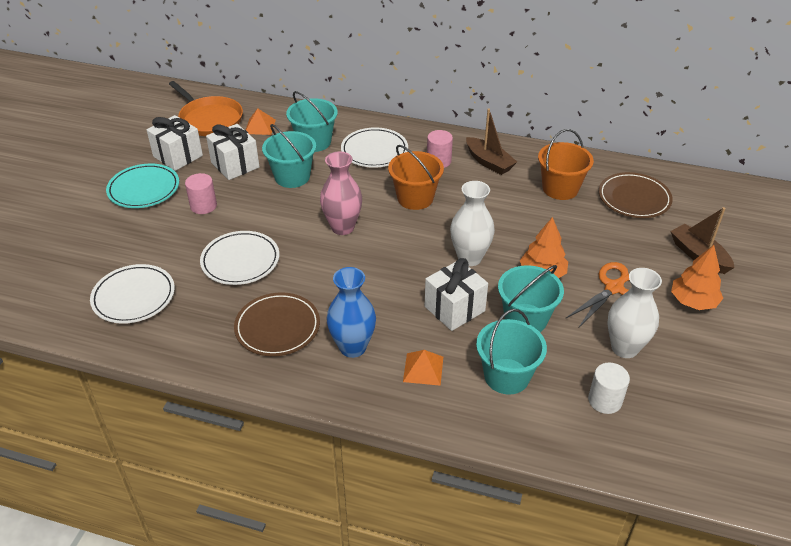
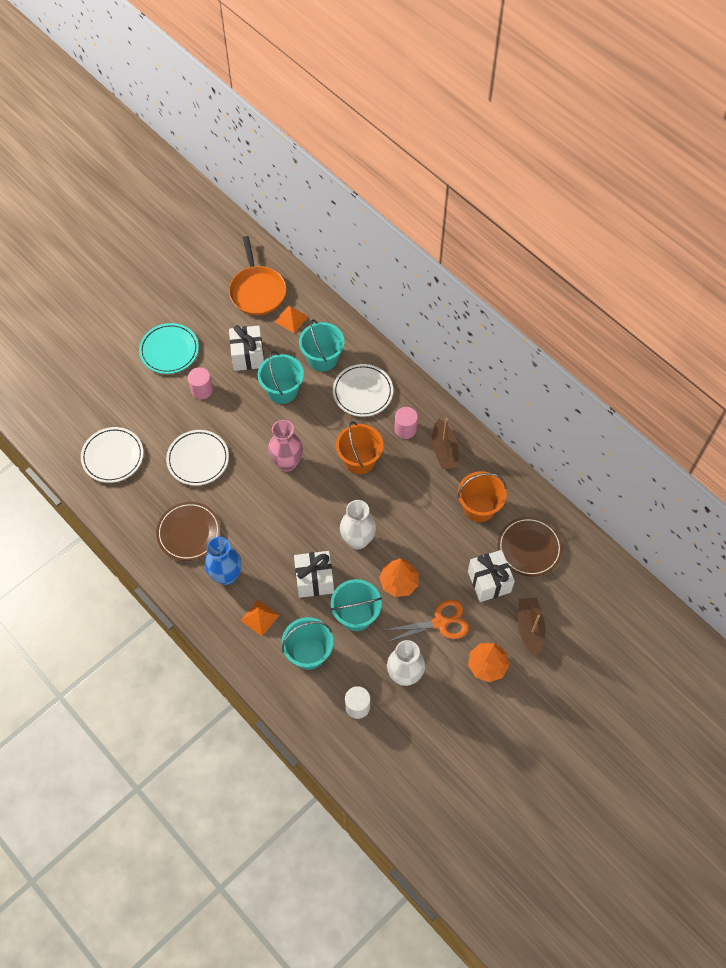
camera: 30 degrees right, 20 degrees up
(178, 156) = (211, 324): white gift -> white gift (489, 581)

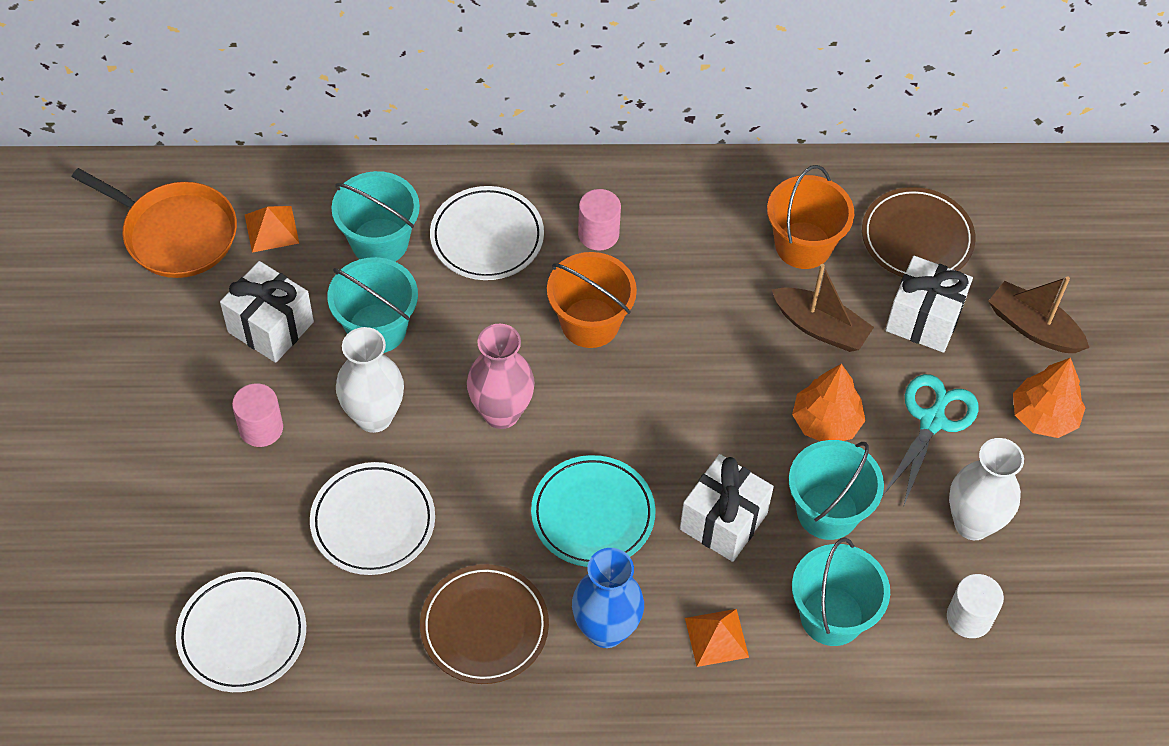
camera: 50 degrees left, 5 degrees down
(169, 350) = (144, 419): turquoise plate -> turquoise plate (593, 514)
(358, 540) = (713, 421): white vase -> white vase (374, 416)
(440, 623) = (932, 421): orange scissors -> turquoise scissors
(444, 450) = (678, 216): brown boat -> brown boat (820, 327)

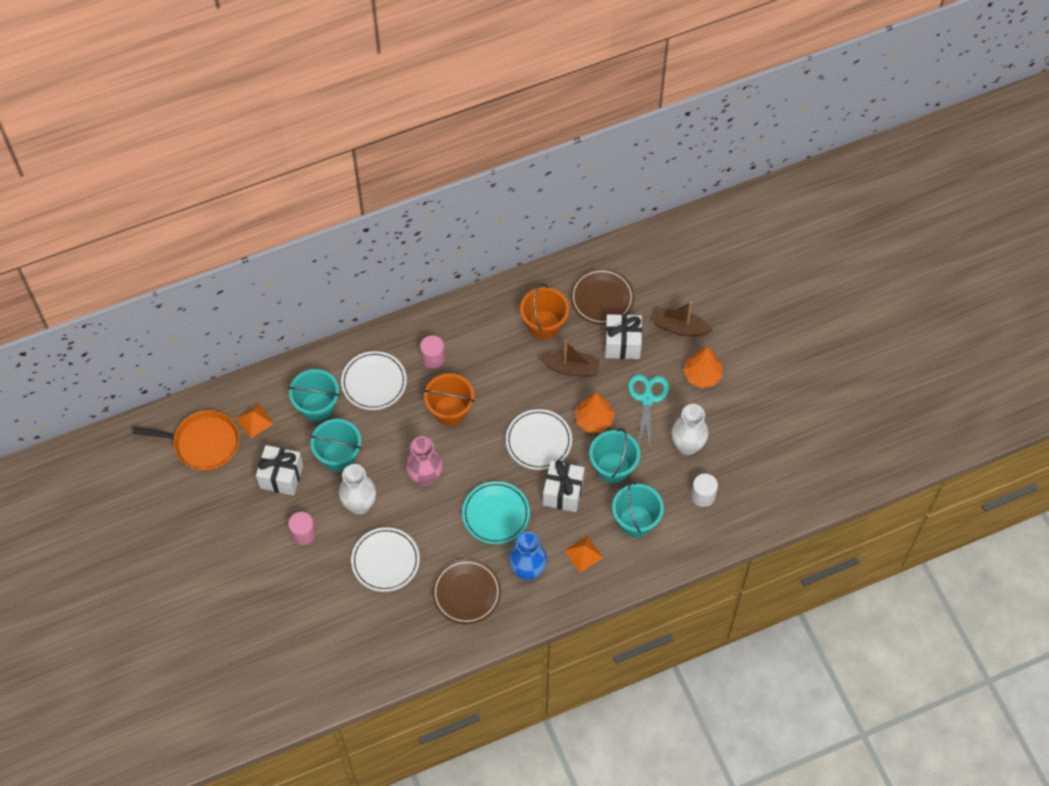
camera: 20 degrees left, 5 degrees up
(242, 634) = (346, 644): white plate -> white plate (538, 441)

